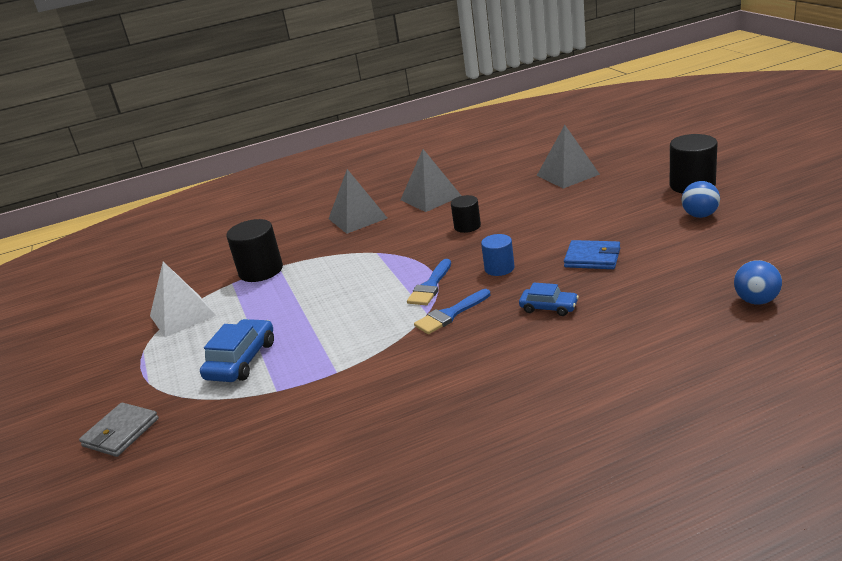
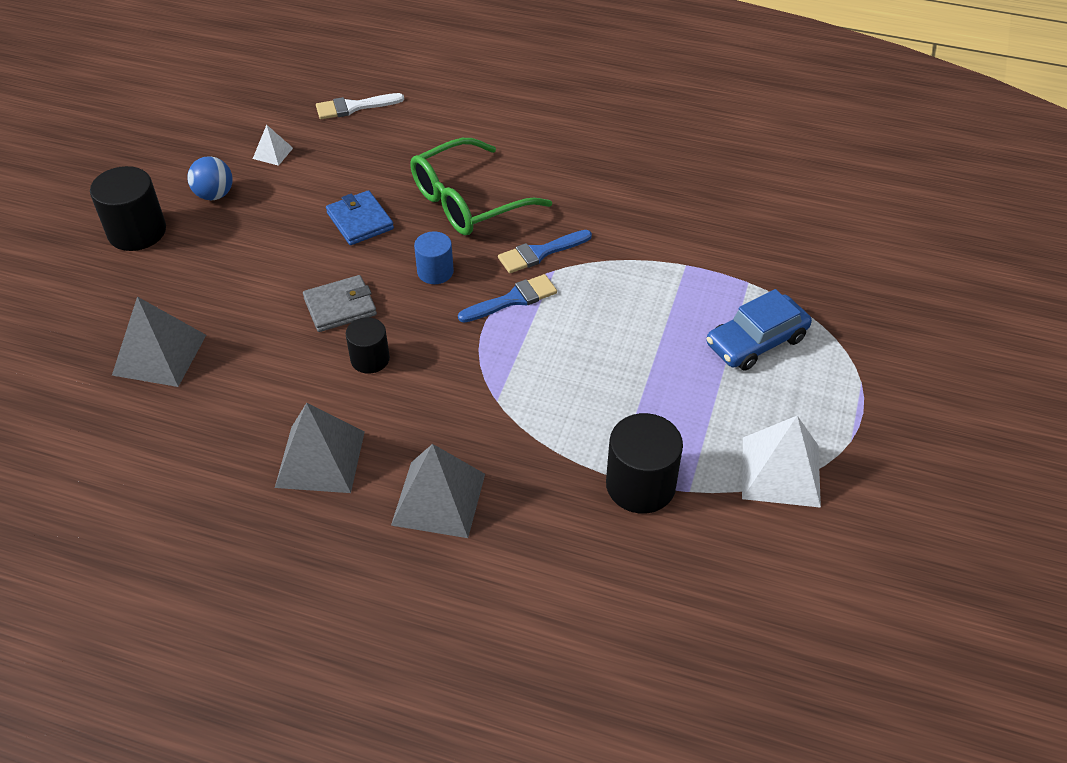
camera: 145 degrees left, 20 degrees up
(121, 432) = (907, 334): grey wallet -> grey wallet (340, 306)
(450, 314) = (540, 253): blue brush -> blue brush turned 150 degrees clockwise
(549, 307) = (468, 201): blue car -> green glasses
(727, 247) = (273, 153): none -> white pyramid
(756, 301) = (354, 107): blue ball -> white brush

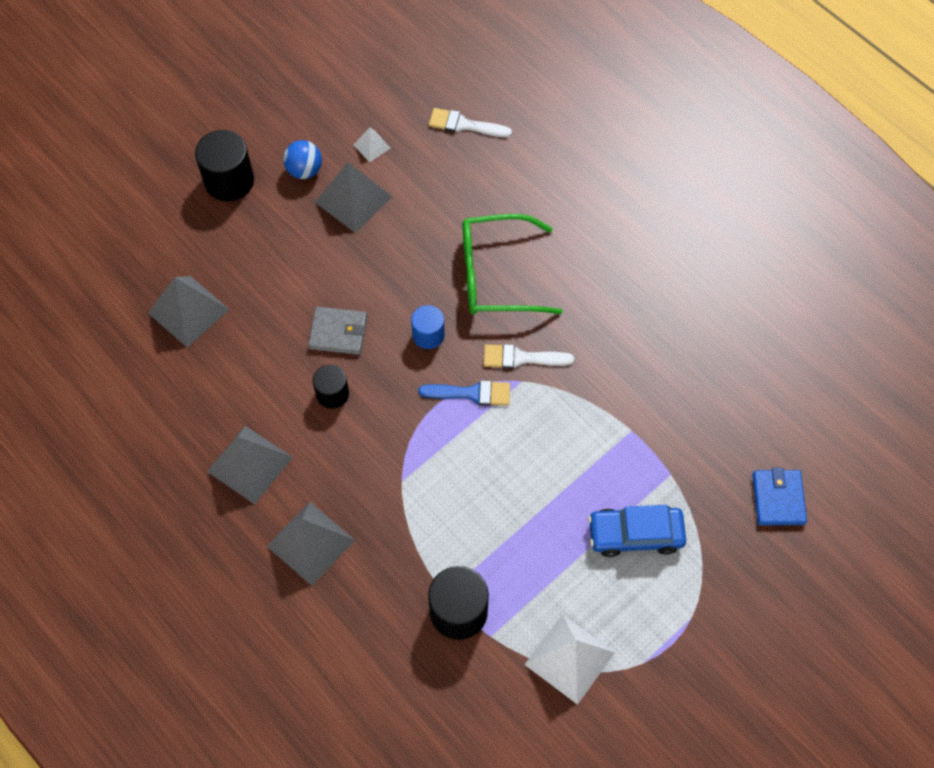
camera: 30 degrees right, 15 degrees up
(281, 198) = (353, 199): none -> grey pyramid
(360, 221) = (400, 253): blue wallet -> blue wallet (778, 499)
(540, 253) = (521, 358): blue brush -> white brush

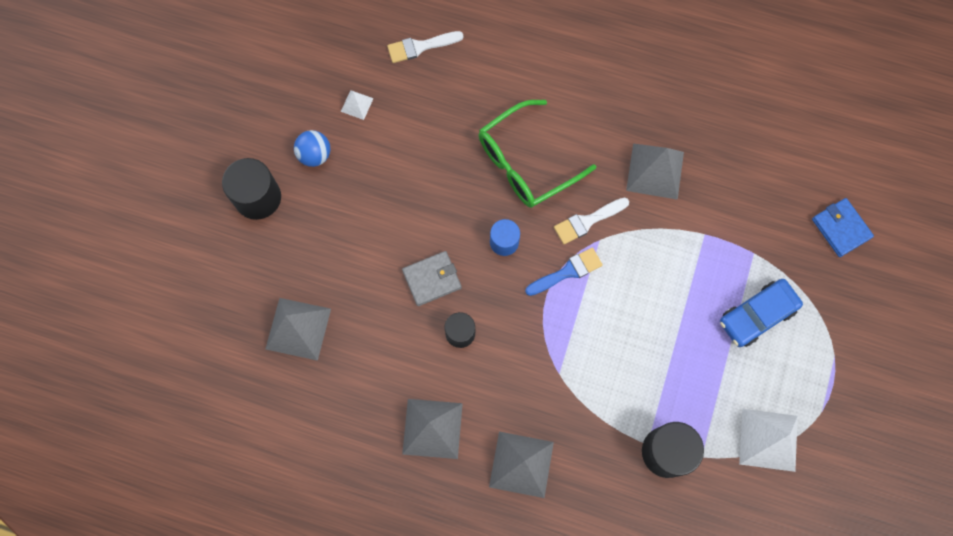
camera: 30 degrees left, 10 degrees up
(353, 199) = (371, 159): grey pyramid -> grey pyramid (655, 171)

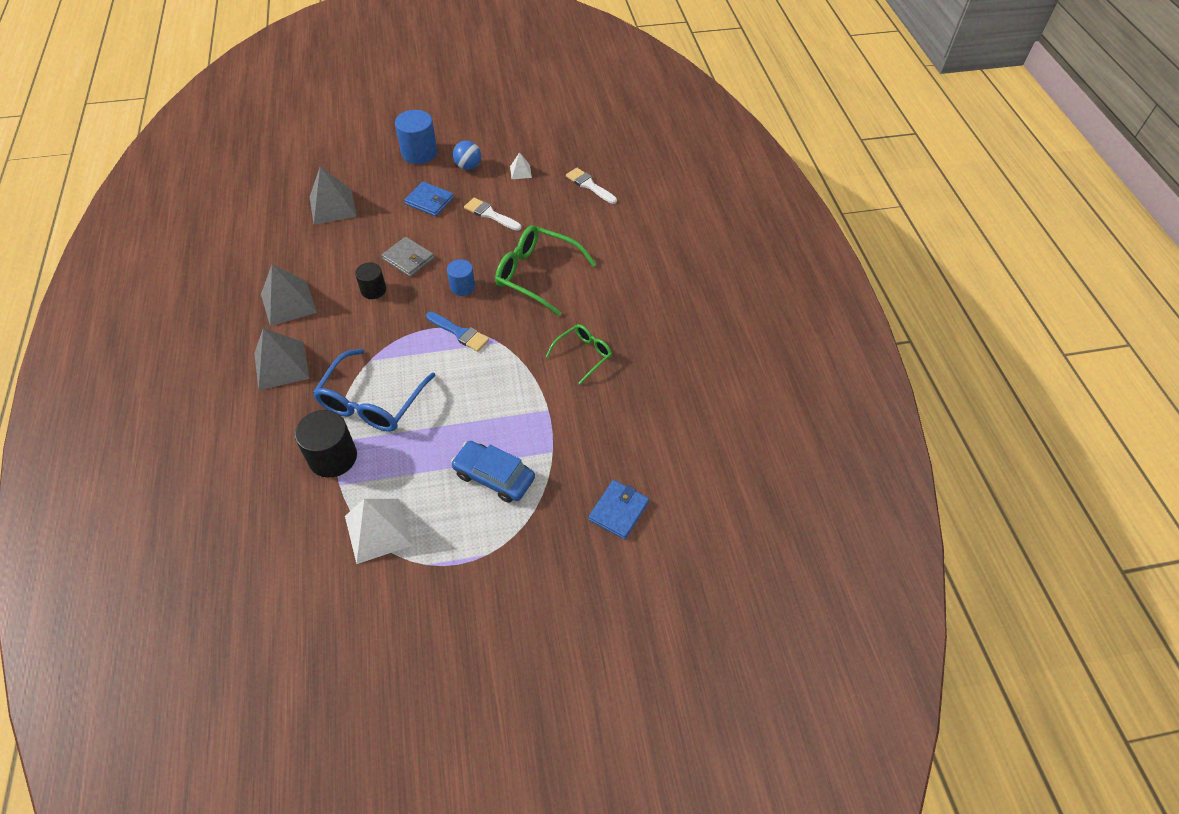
camera: 60 degrees right, 20 degrees down
(258, 197) = (419, 153): black cylinder -> blue cylinder
(350, 220) = (429, 201): none -> blue wallet
(587, 221) = (511, 329): white brush -> white brush (490, 214)
(616, 391) = (372, 402): none -> blue glasses
(655, 171) = (583, 355): grey pyramid -> green glasses

